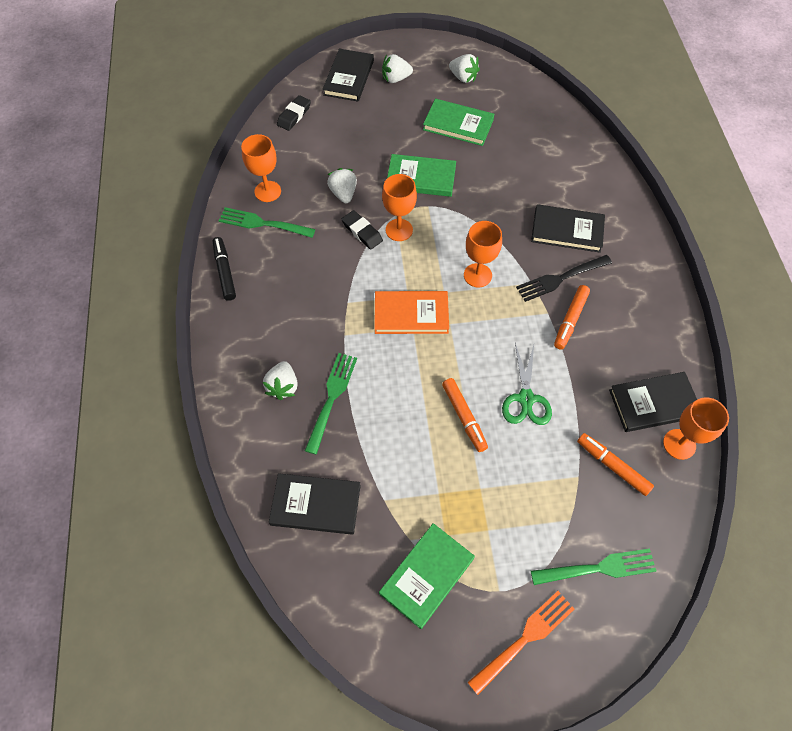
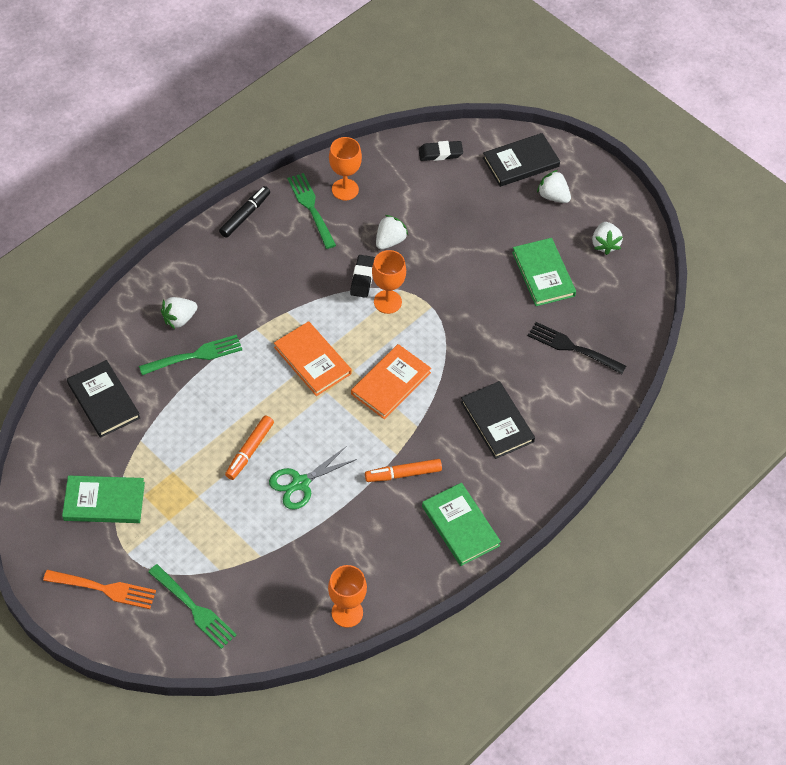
camera: 50 degrees right, 5 degrees down
(421, 178) = (456, 283): green book -> green book (460, 526)
(477, 275) = (391, 383): orange goblet -> orange book
(560, 278) = (440, 444): black fork -> black fork (572, 347)
(612, 466) = (288, 575): orange marker -> none
(653, 403) = (371, 576): black book -> none

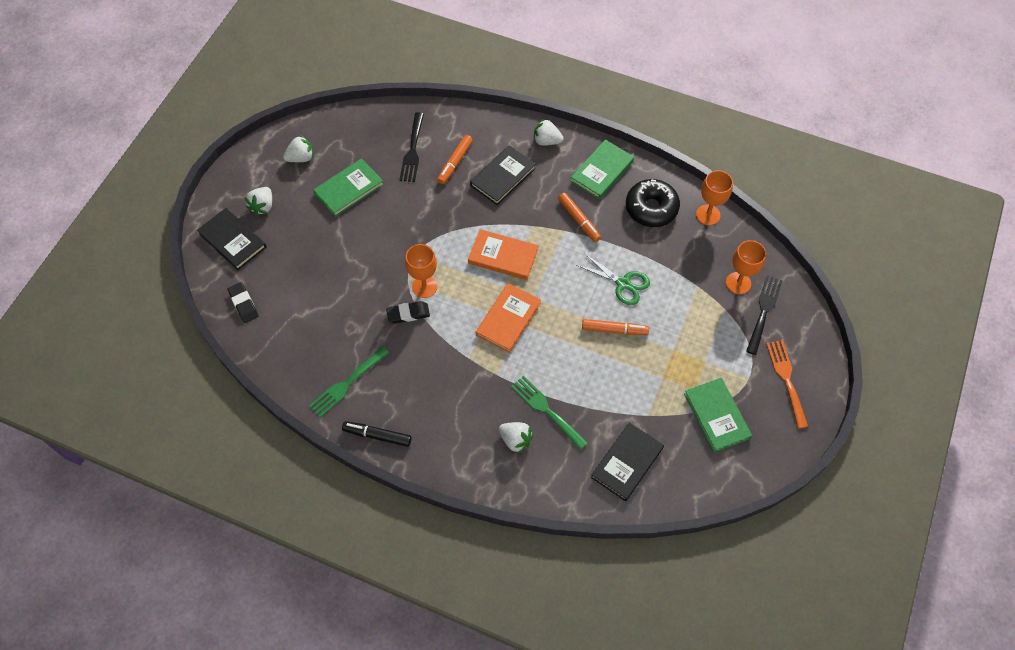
camera: 110 degrees left, 5 degrees up
(194, 608) = (764, 311): green fork -> black fork
(345, 189) = (315, 364): orange goblet -> orange goblet (738, 283)
(384, 555) = (651, 208): none -> black donut
(390, 241) = (359, 308): white strawberry -> white strawberry (546, 141)
(537, 382) = (455, 162): none -> orange marker

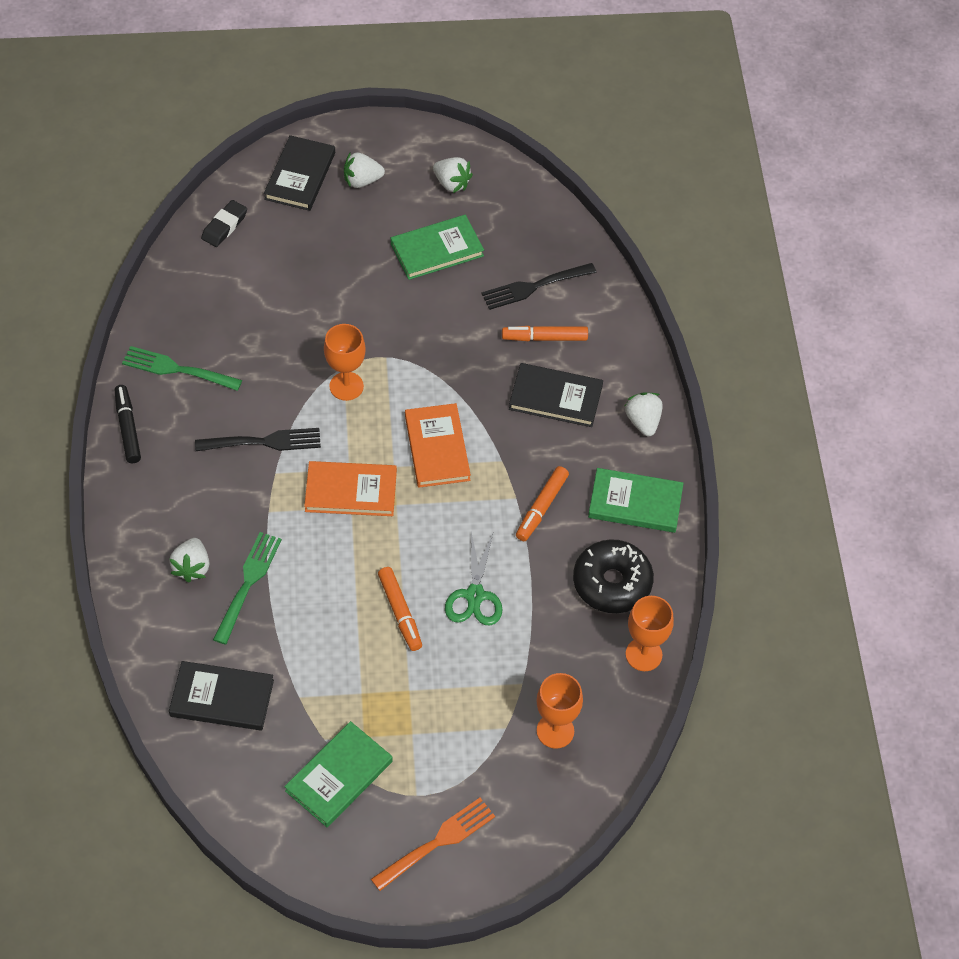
camera: 60 degrees right, 5 degrees down
(349, 189) = (437, 250): green book -> green book turned 45 degrees counterclockwise
(408, 314) = (300, 386): black eraser -> none
(764, 311) = (528, 778): black fork -> black fork (264, 442)

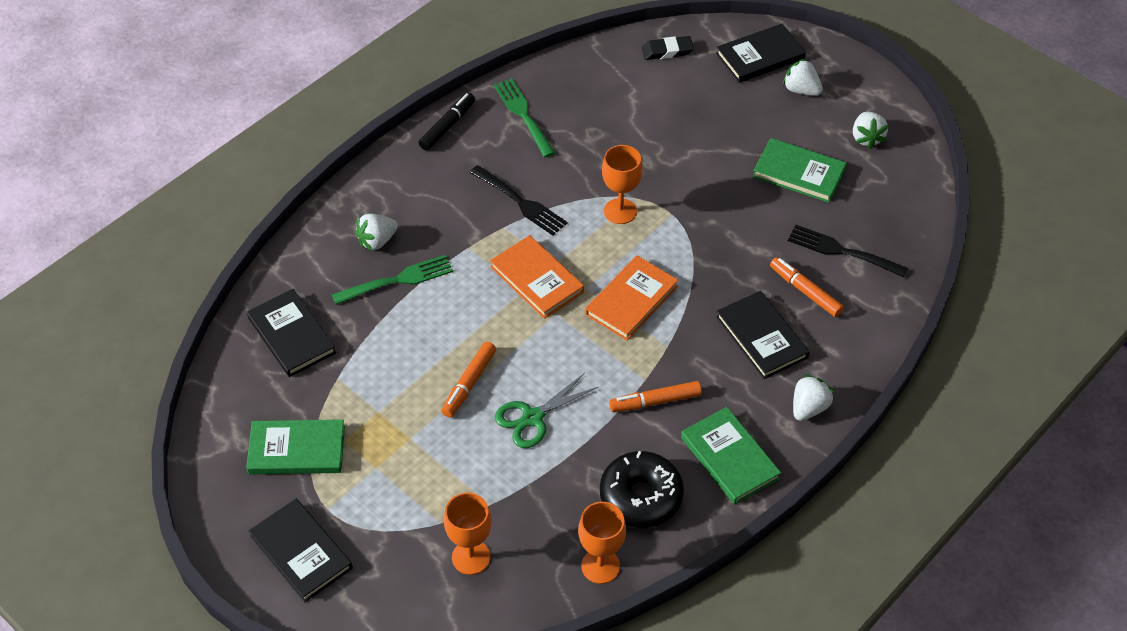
camera: 50 degrees right, 5 degrees down
(437, 842) = (301, 552): orange fork -> black book

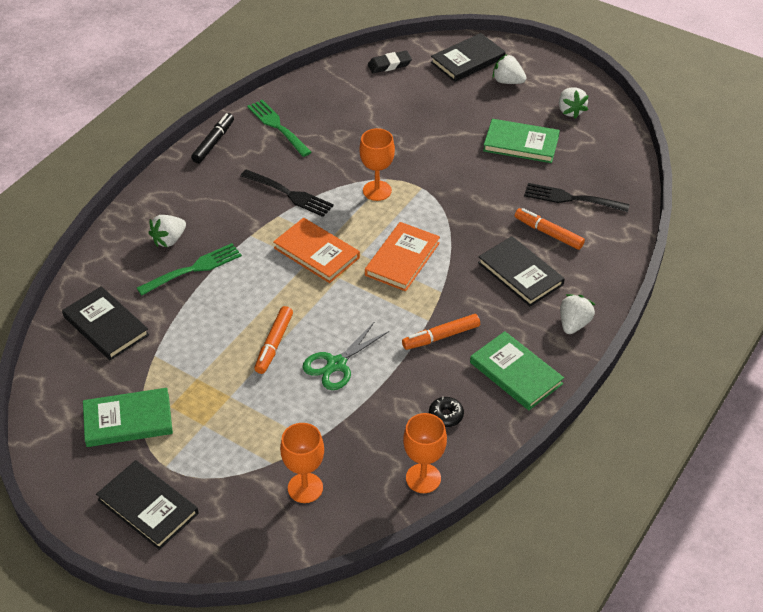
camera: 10 degrees left, 5 degrees down
(641, 496) = (446, 415): black donut -> black donut, size x0.47

